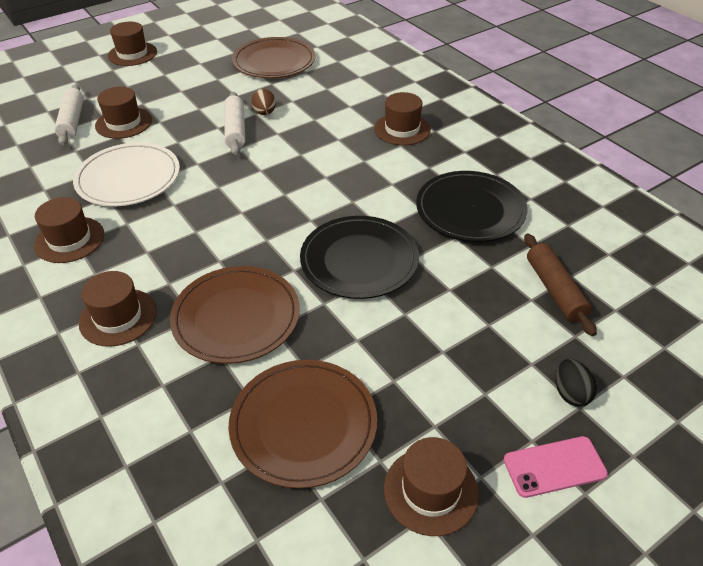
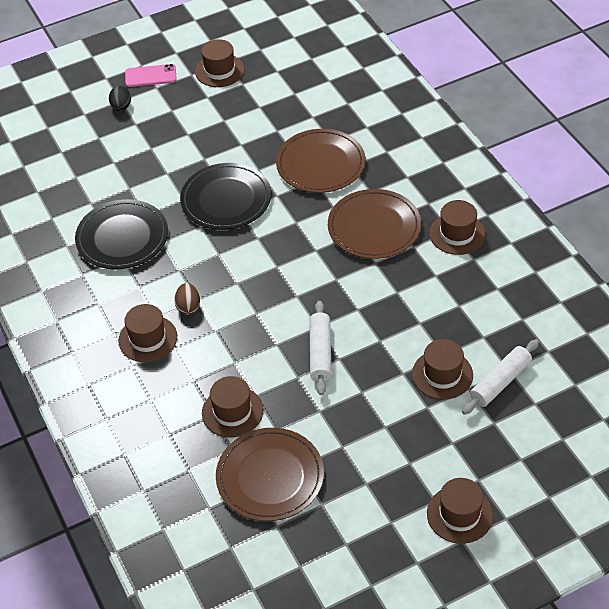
camera: 170 degrees left, 5 degrees up
(72, 121) = (500, 382): white rolling pin -> white rolling pin turned 45 degrees clockwise
(118, 317) = (403, 169): brown hat -> brown hat (232, 411)
(128, 178) = (421, 296): white plate -> none
(265, 113) = (288, 377): brown egg -> brown egg (188, 306)
(303, 424) = (282, 102): brown plate -> brown plate (374, 227)
(555, 290) = (93, 167): brown rolling pin -> none

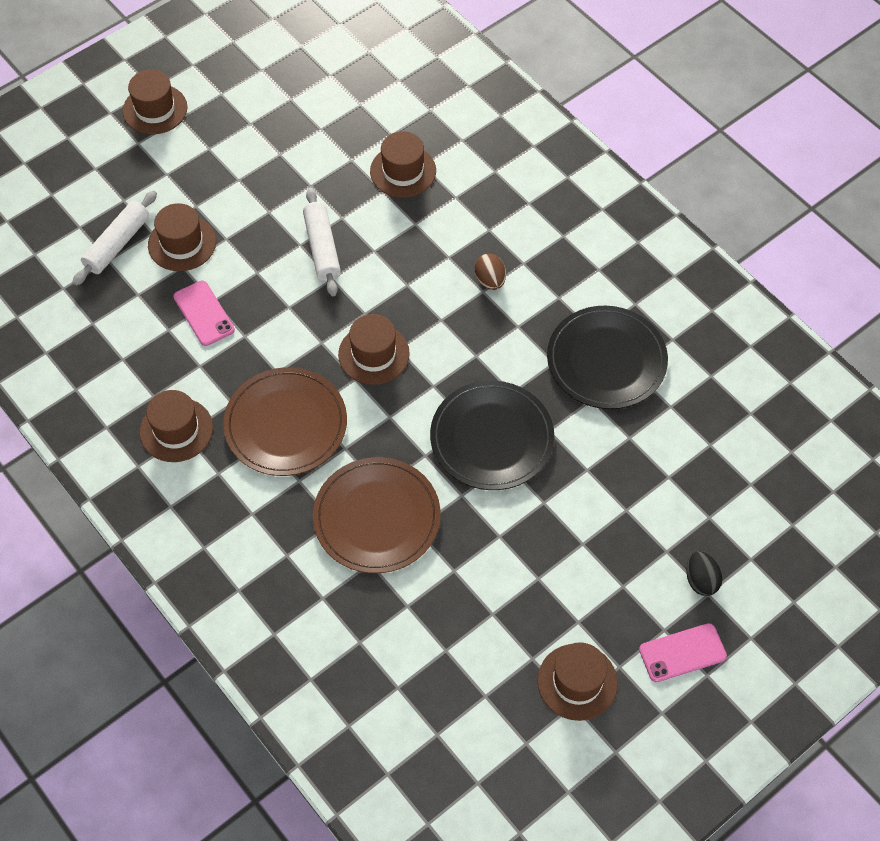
camera: 165 degrees right, 10 degrees up
(148, 338) = (523, 235): brown hat -> brown hat (373, 354)
(270, 477) = (347, 115): brown plate -> none
(428, 313) = (203, 313): none -> pink phone

